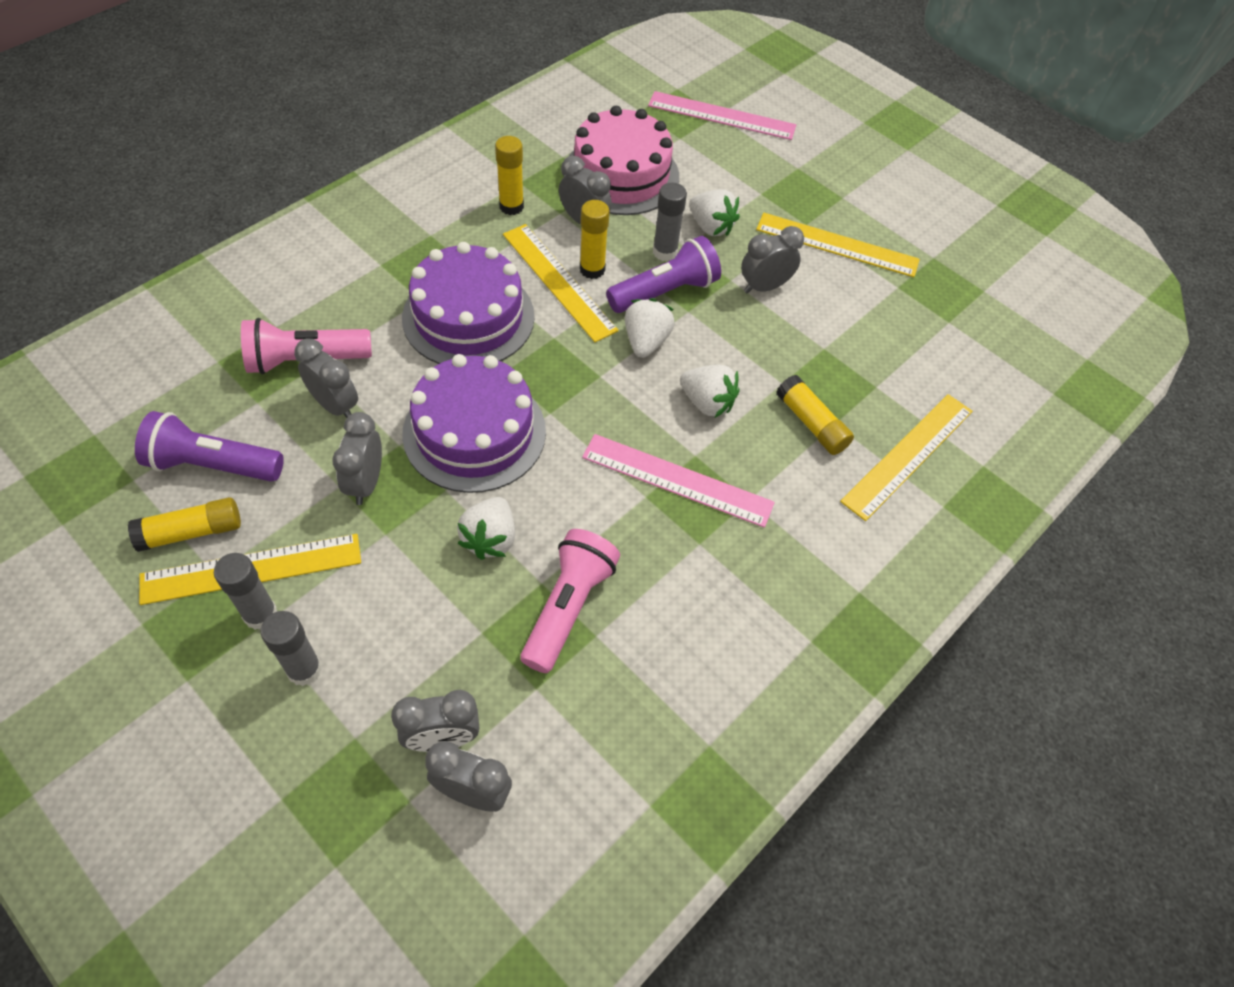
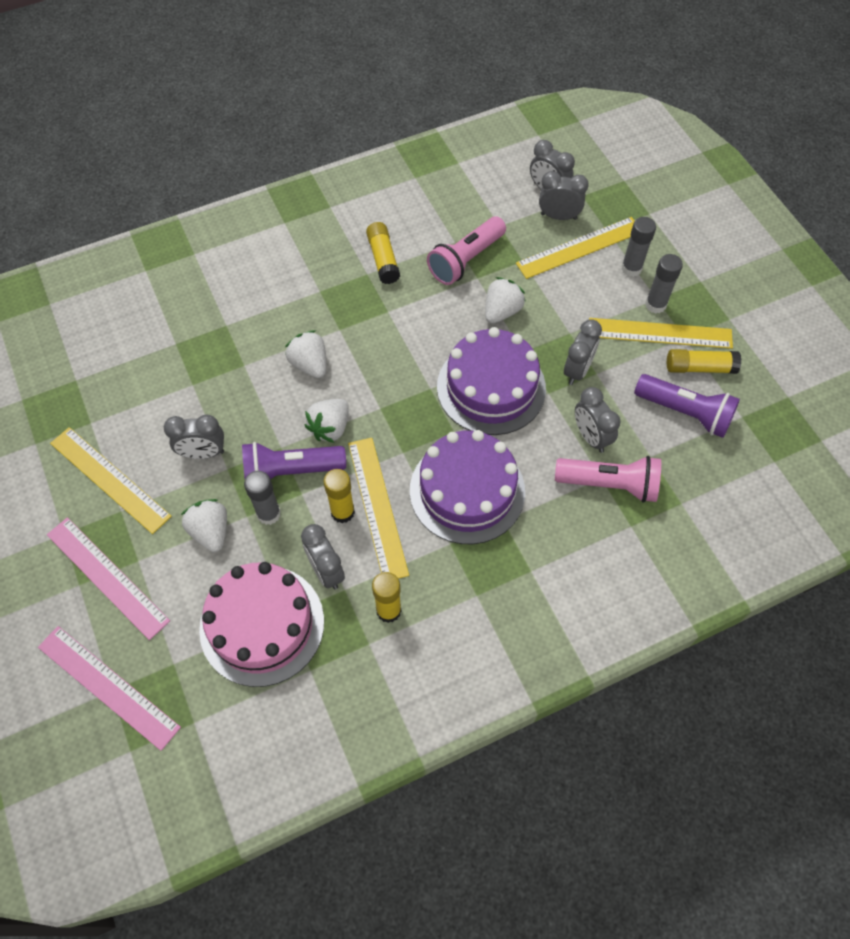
camera: 155 degrees left, 5 degrees up
(677, 480) = (361, 315): pink ruler -> pink ruler (107, 577)
(811, 423) = (243, 329): yellow glue stick -> yellow glue stick (383, 259)
(908, 455) = (191, 289): yellow ruler -> yellow ruler (579, 247)

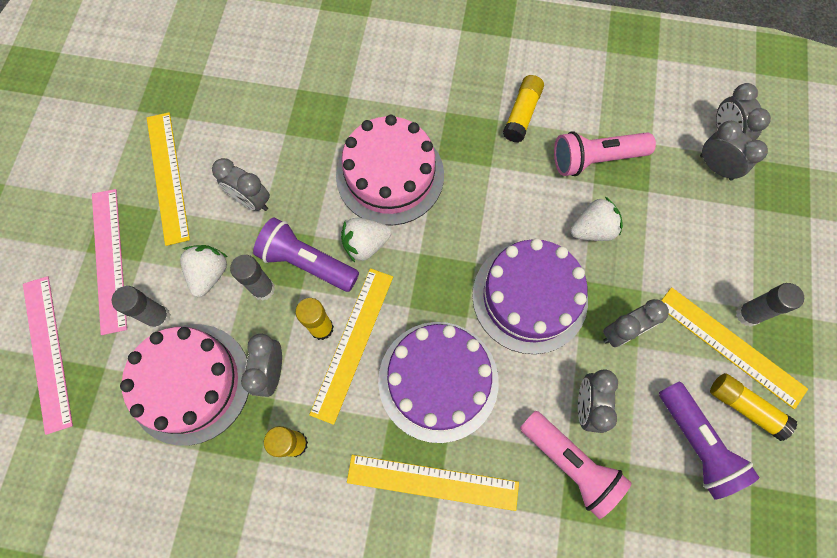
camera: 35 degrees right, 10 degrees up
(310, 364) = (390, 175): white strawberry -> pink cake
(579, 247) = (713, 210): yellow ruler -> yellow ruler (432, 481)
(631, 268) = (750, 263): grey glue stick -> grey glue stick (159, 317)

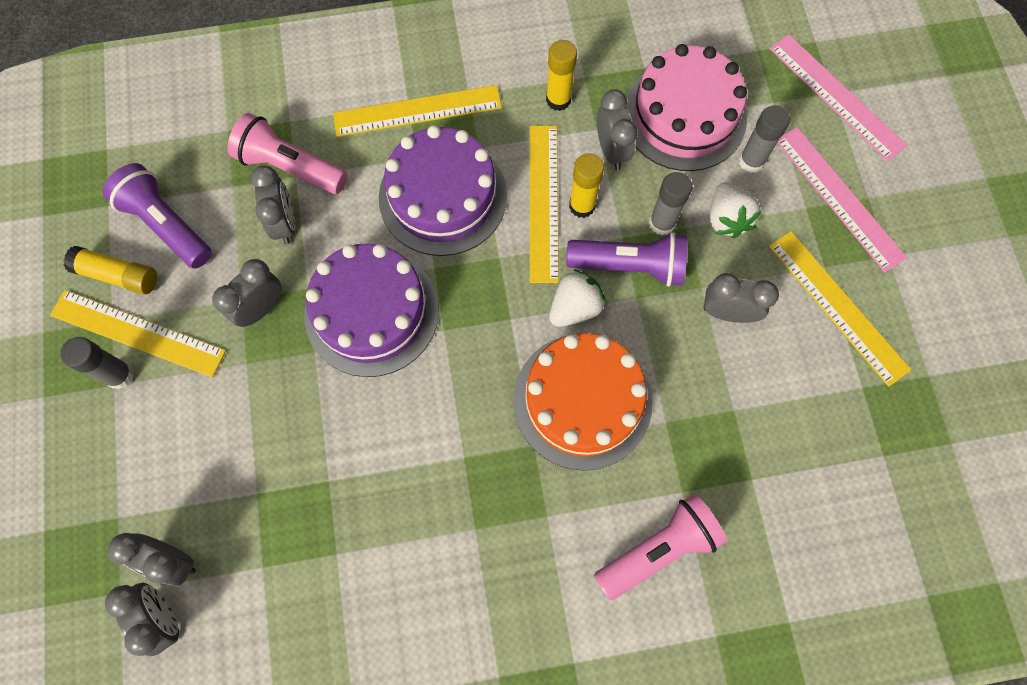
camera: 160 degrees right, 0 degrees up
(390, 175) = (582, 401): pink cake -> orange cake
(522, 114) = (446, 549): yellow glue stick -> none
(592, 229) = (317, 417): white strawberry -> none
(595, 159) = (332, 515): pink flashlight -> pink flashlight (658, 549)

